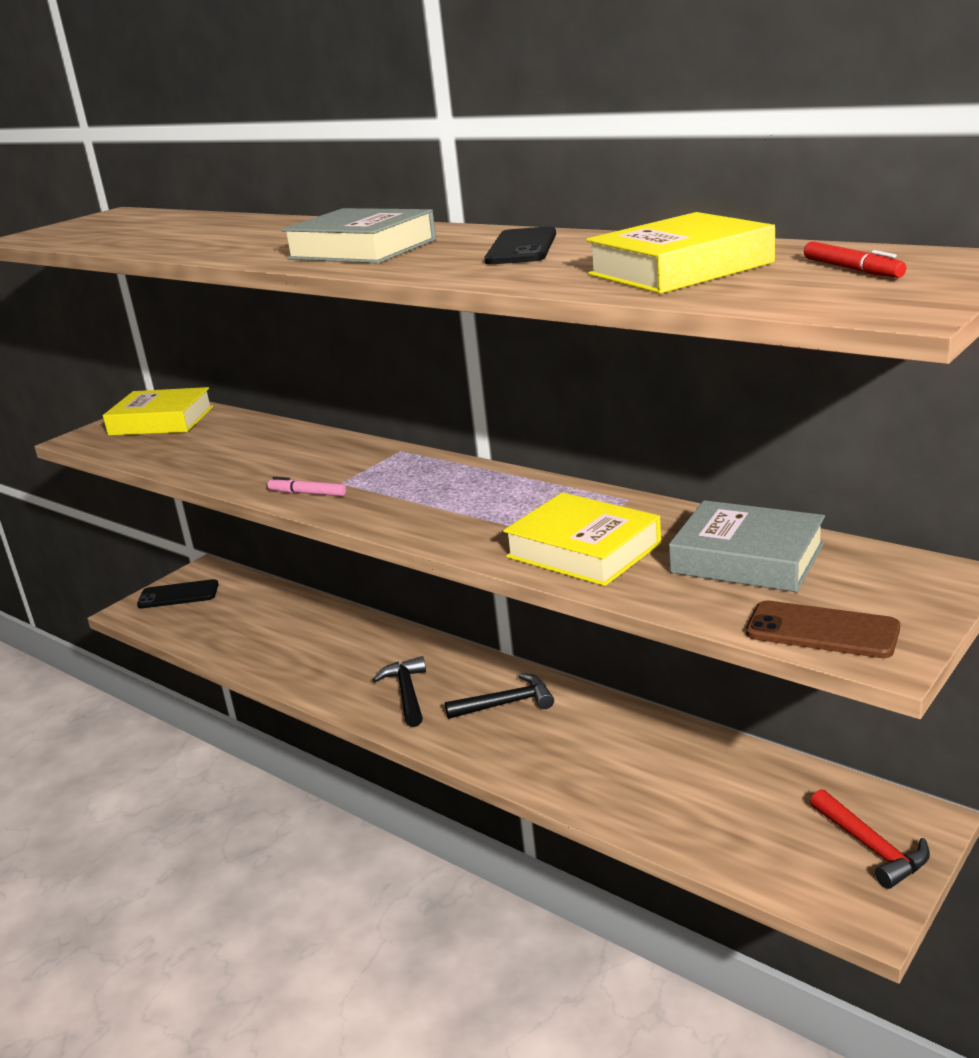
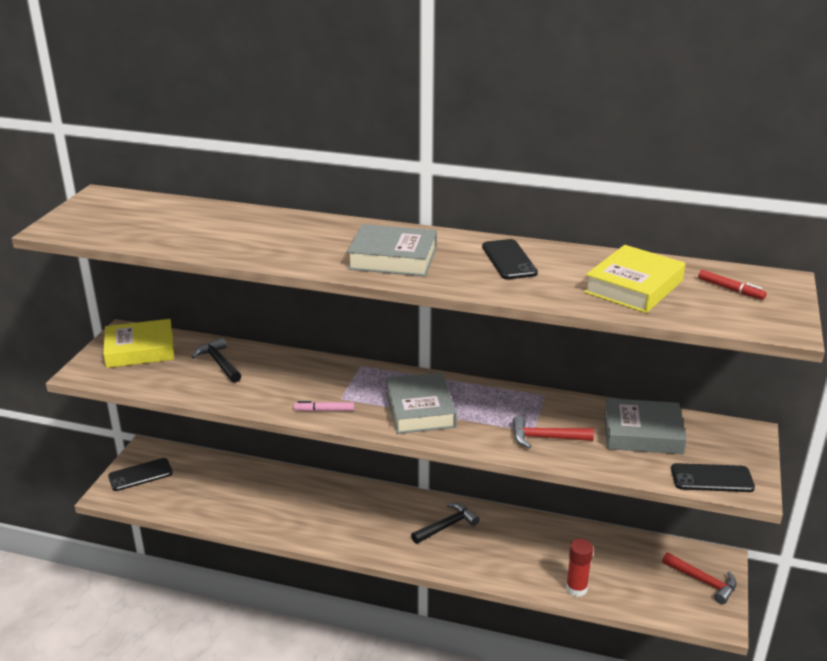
camera: 25 degrees left, 5 degrees up
(407, 693) = (375, 529): black hammer -> black hammer (219, 363)
(432, 502) = (420, 409): none -> grey book
(583, 550) = (546, 438): yellow book -> red hammer
(646, 818) = (576, 588): none -> red glue stick
(822, 631) = (712, 478): brown phone -> black phone

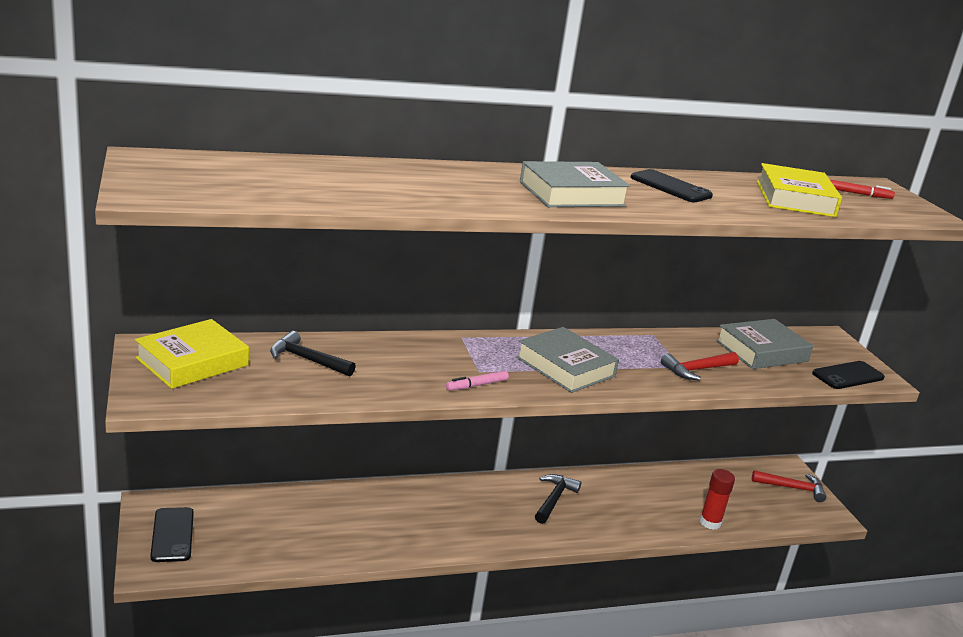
camera: 35 degrees left, 5 degrees down
(140, 475) = (172, 535): black phone -> black phone turned 45 degrees counterclockwise

